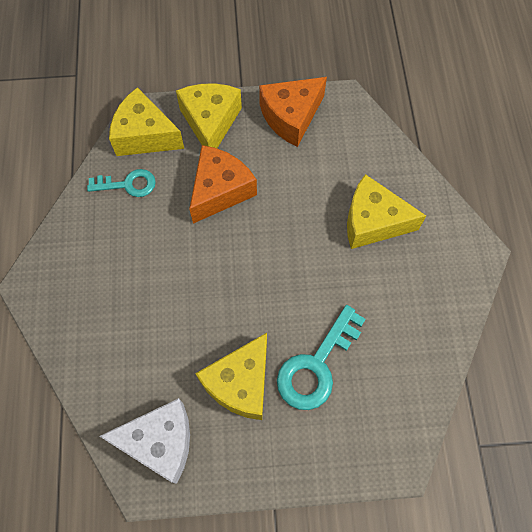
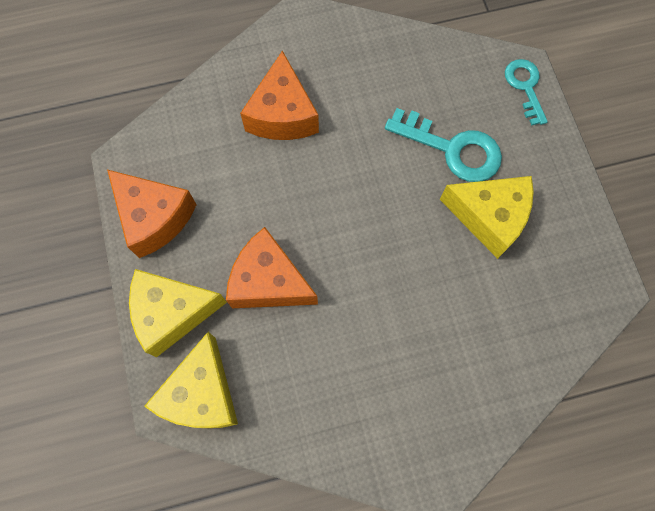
camera: 100 degrees left, 5 degrees up
(128, 184) = (277, 397): turquoise key -> turquoise key (525, 87)
(160, 442) = (569, 284): white cheese -> none
(373, 222) = (282, 114): yellow cheese -> orange cheese

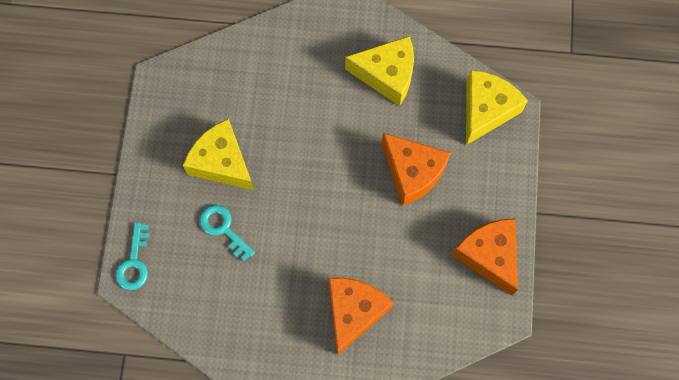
camera: 160 degrees left, 0 degrees up
(172, 313) = (493, 174): yellow cheese -> yellow cheese (387, 75)
(452, 149) = (223, 229): turquoise key -> turquoise key, size x0.64

